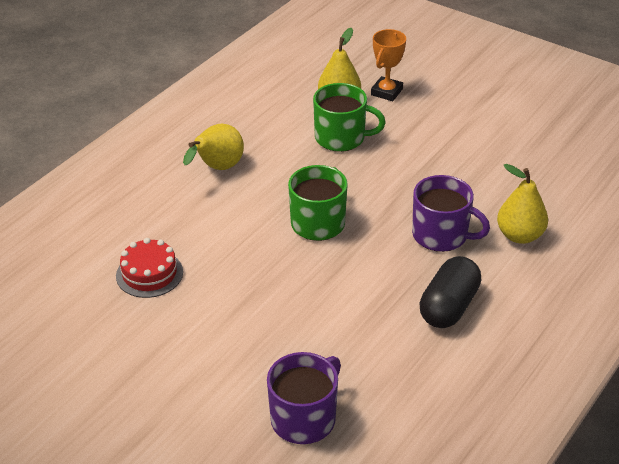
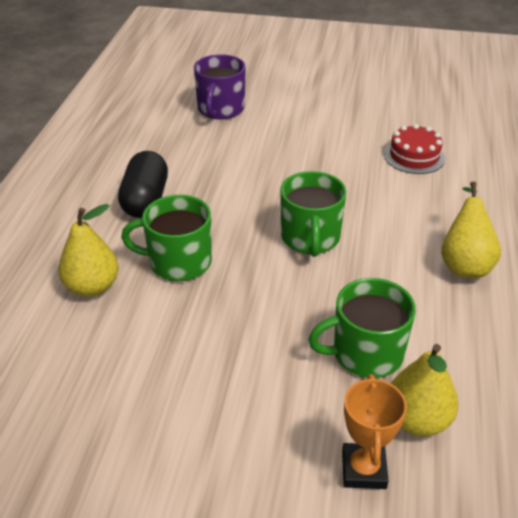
camera: 155 degrees right, 0 degrees up
(441, 235) = (178, 262): purple mug -> green mug

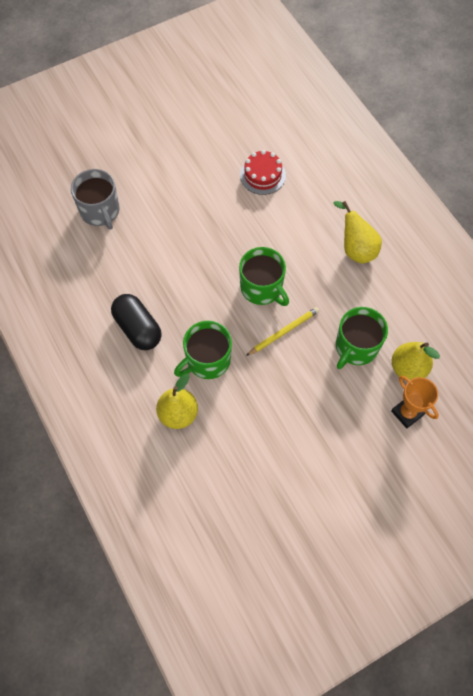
camera: 40 degrees left, 25 degrees up
(220, 109) = (100, 211): purple mug -> grey mug
(291, 287) = (284, 332): none -> yellow pencil

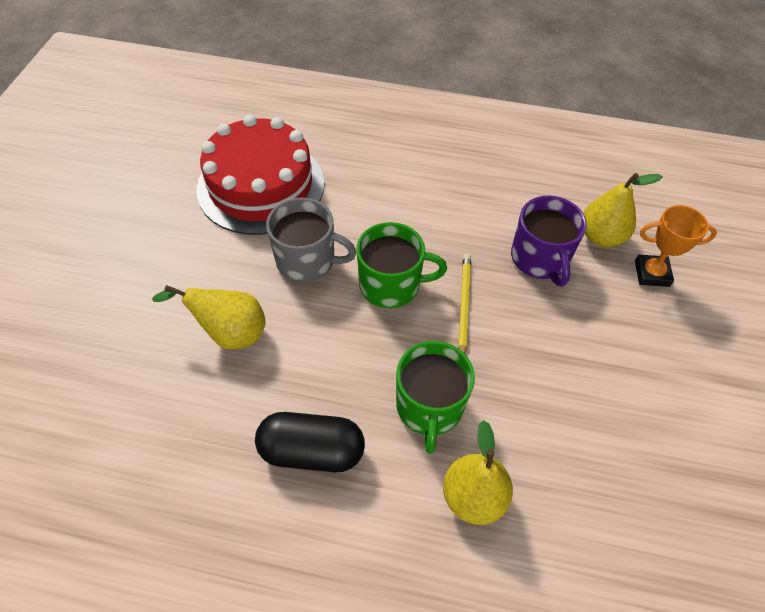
camera: 50 degrees left, 10 degrees down
(100, 211) = (109, 366): grey mug -> grey mug (307, 260)
(262, 175) = (261, 186): red cake -> red cake, size x1.99
(355, 249) = (428, 179): yellow pear -> yellow pear (230, 333)
(356, 347) = (540, 259): green mug -> purple mug

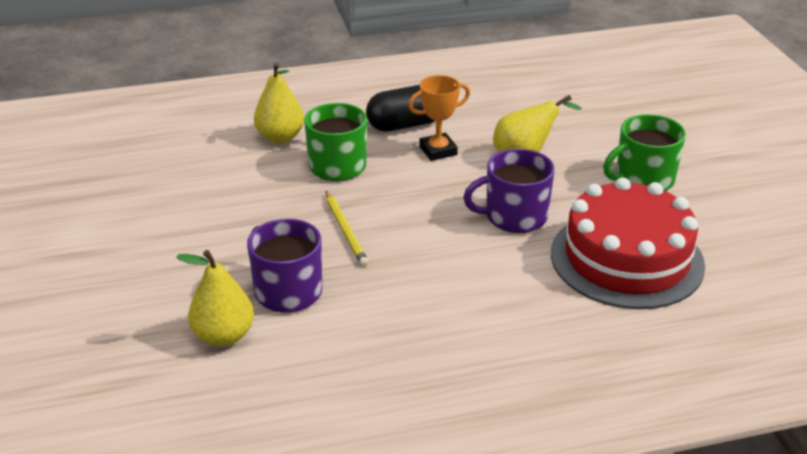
camera: 155 degrees right, 20 degrees down
(307, 260) = (514, 216): grey mug -> purple mug
(391, 285) = (422, 224): green mug -> green mug (643, 179)
(651, 273) = (158, 317): orange trophy -> orange trophy (438, 151)

